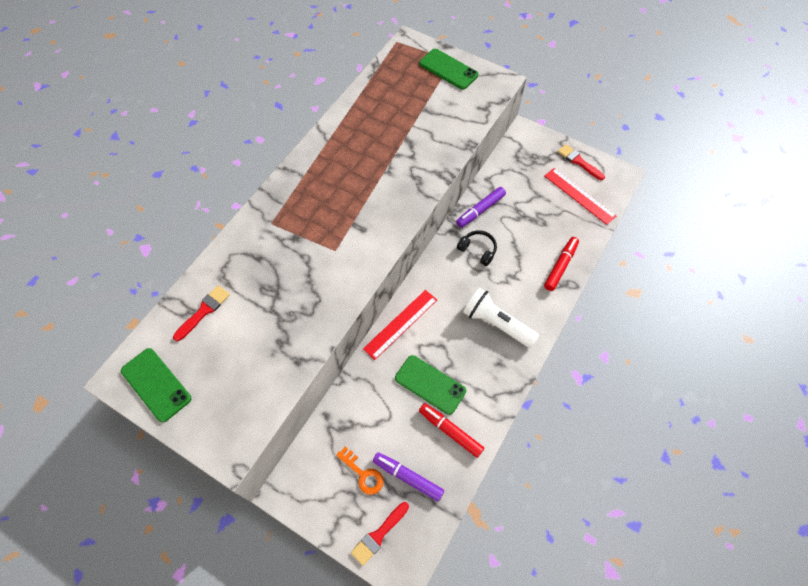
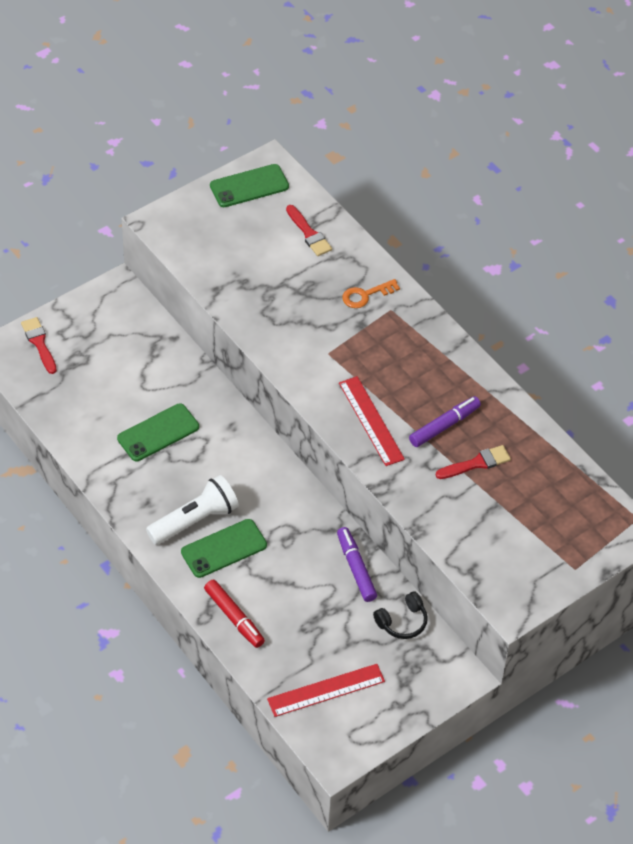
camera: 110 degrees right, 10 degrees down
(363, 474) = (100, 349): orange key -> orange key (366, 295)
(400, 324) = (241, 432): red ruler -> red ruler (371, 421)
(408, 477) = (76, 382): purple marker -> purple marker (444, 426)
(448, 69) = (558, 557): green phone -> green phone (224, 548)
(450, 431) = (100, 431): red marker -> none
(478, 250) = (299, 541): black headphones -> black headphones (402, 622)
(578, 161) = (382, 718): red brush -> red brush (476, 463)

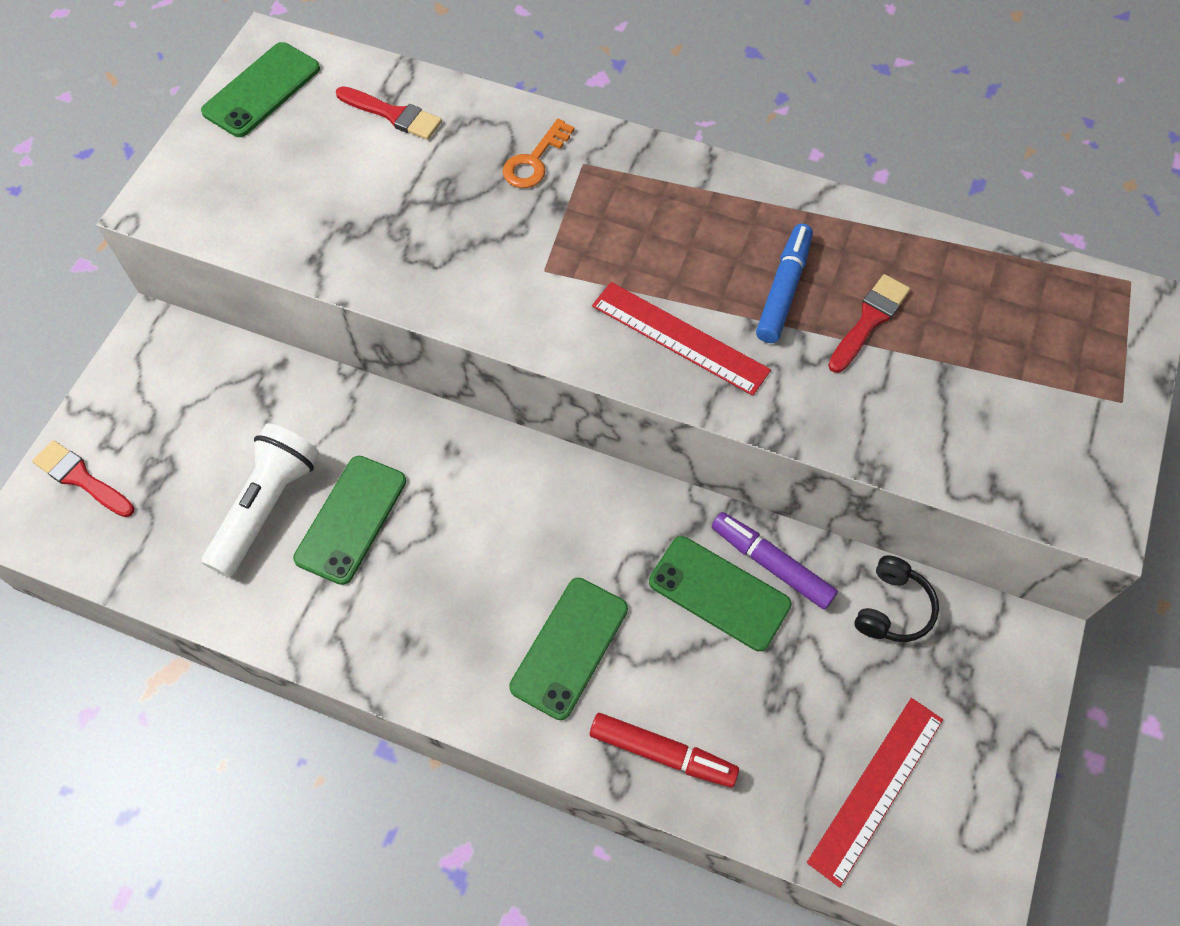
camera: 30 degrees left, 10 degrees up
(195, 520) = (496, 626): white flashlight -> white flashlight (267, 506)
(318, 566) = (719, 593): none -> green phone
(444, 426) = (783, 290): purple marker -> blue marker

